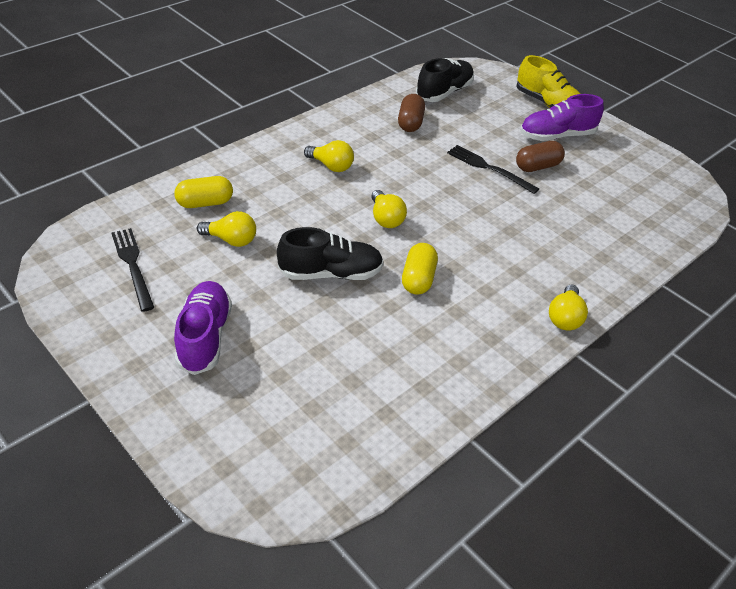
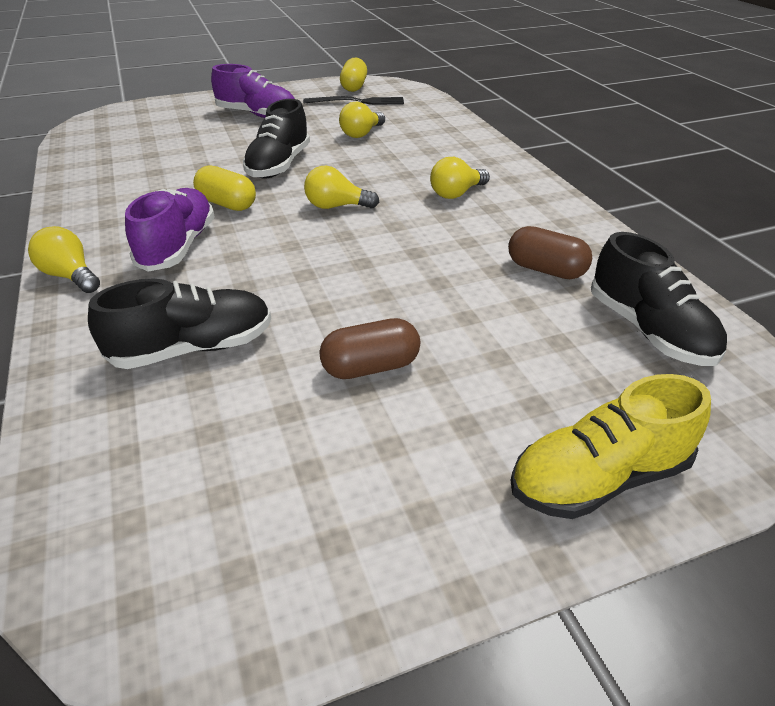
camera: 115 degrees right, 5 degrees down
(205, 203) = (423, 130): yellow capsule -> yellow capsule (354, 87)
(489, 168) = (392, 311): black fork -> none
(537, 166) = (370, 367): brown capsule -> brown capsule turned 75 degrees clockwise
(556, 136) = (459, 437): purple shoe -> purple shoe (178, 246)
(576, 229) = (193, 348): none -> black shoe

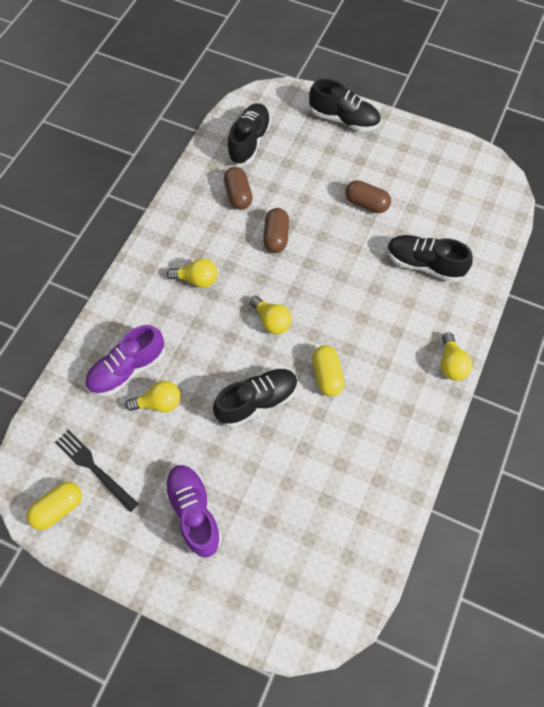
camera: 135 degrees left, 25 degrees up
(178, 246) = (383, 349): purple shoe -> purple shoe (127, 369)
(436, 262) = (276, 237): none -> brown capsule
(598, 478) = (344, 119): yellow shoe -> black shoe

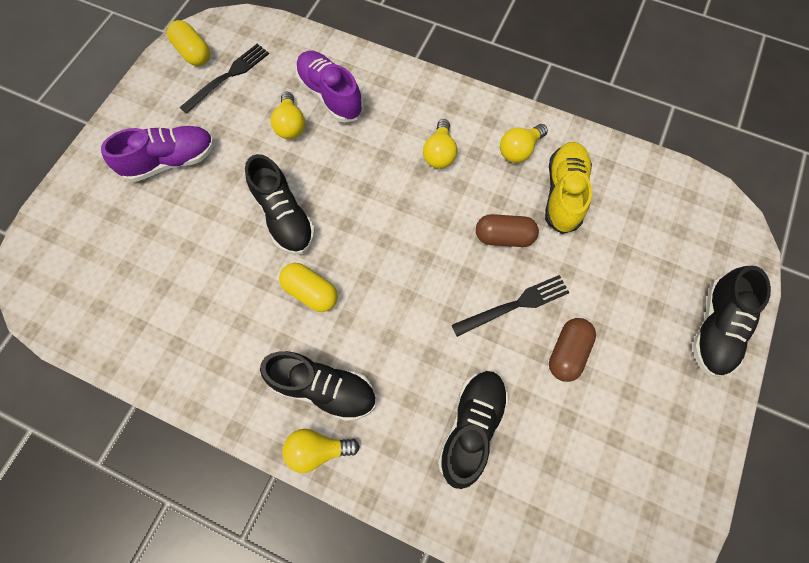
camera: 90 degrees right, 5 degrees up
(238, 195) = (563, 193): brown capsule -> yellow shoe
(249, 142) = (651, 205): black shoe -> black shoe (324, 388)
(271, 321) = (385, 232): yellow light bulb -> yellow light bulb (519, 150)
(327, 375) = (311, 292): yellow capsule -> yellow capsule turned 45 degrees clockwise
(332, 233) = (514, 305): none -> black fork

